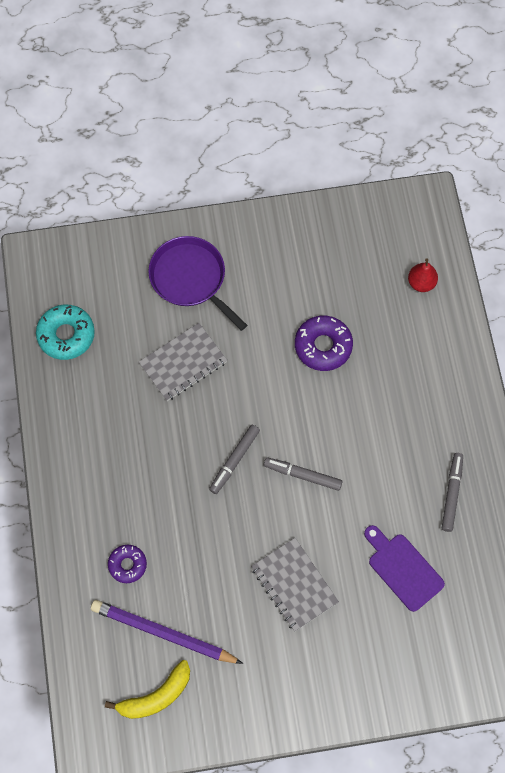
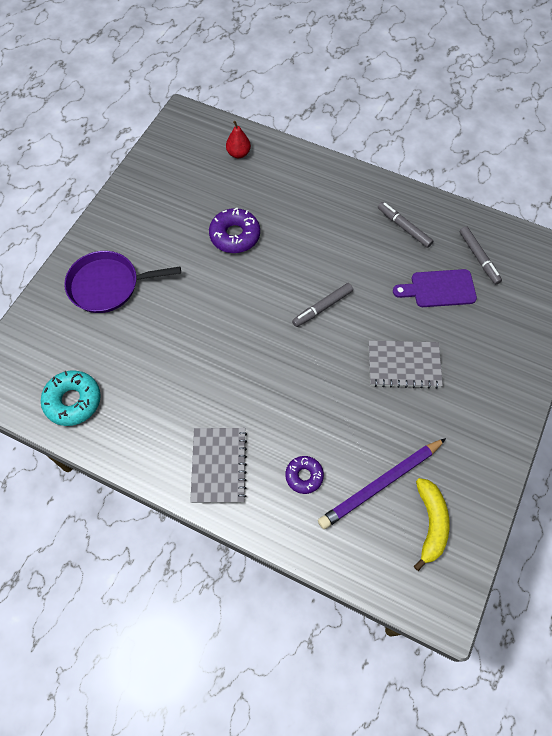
camera: 55 degrees left, 5 degrees down
(183, 363) = (170, 331): grey notebook -> grey notebook (218, 465)
(234, 460) = (276, 345): grey marker -> grey marker (478, 258)

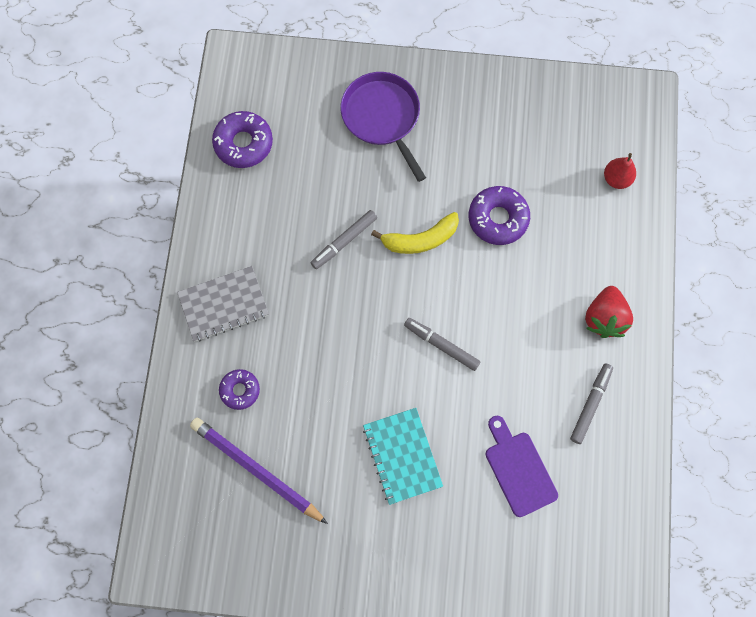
camera: 70 degrees right, 10 degrees up
(73, 401) = (243, 143): turquoise donut -> purple donut
(341, 197) = (604, 318): none -> red strawberry
(404, 365) = (402, 456): grey notebook -> turquoise notebook
(430, 523) = (231, 532): yellow banana -> yellow banana (420, 239)
(478, 258) = (583, 506): grey marker -> grey marker (344, 241)

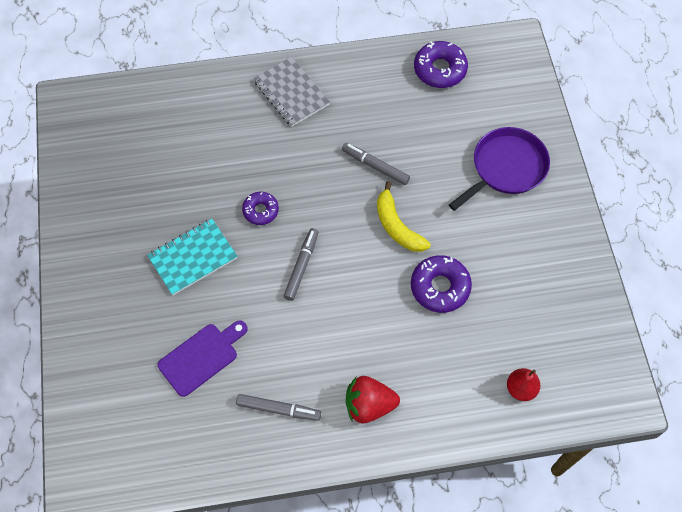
camera: 75 degrees right, 10 degrees down
(240, 390) = (221, 123): purple donut -> purple donut (260, 211)
(256, 469) = (158, 151): purple pencil -> none

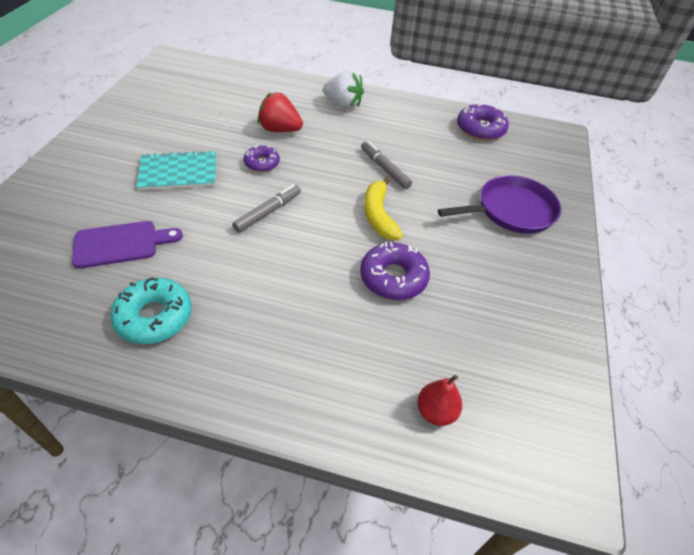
camera: 20 degrees right, 15 degrees down
(278, 409) = (154, 317): grey marker -> turquoise donut
(291, 93) = (343, 104): grey notebook -> white strawberry
(369, 405) = (250, 353): red strawberry -> red strawberry (280, 130)

